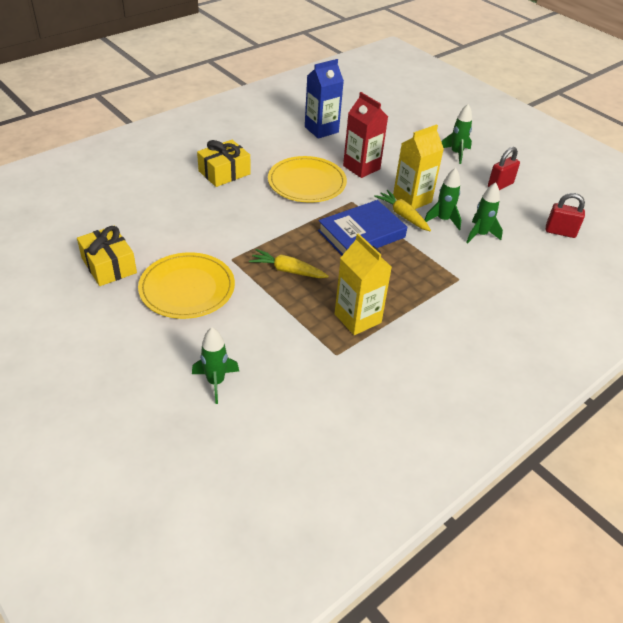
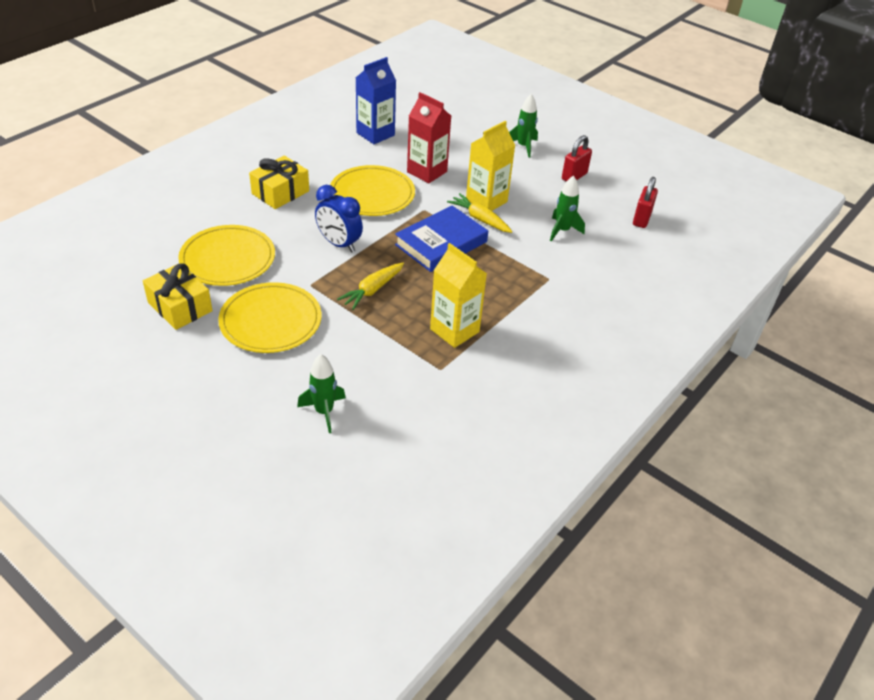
camera: 10 degrees left, 0 degrees up
(162, 227) = (227, 259): none -> yellow plate
(266, 224) = (339, 244): none -> blue clock
(287, 270) = (372, 290): yellow carrot -> yellow carrot turned 60 degrees counterclockwise
(443, 220) = (522, 219): green rocket -> none
(560, 232) = (641, 219): red padlock -> red padlock turned 75 degrees counterclockwise

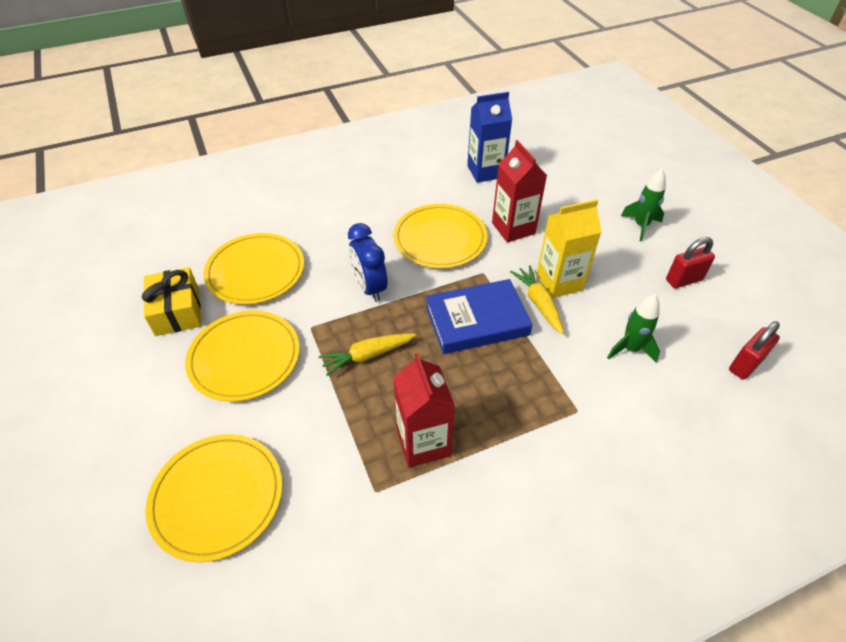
camera: 30 degrees right, 5 degrees up
(280, 192) = (352, 212): yellow gift -> none
(324, 412) = (217, 497): green rocket -> yellow plate
(454, 330) = (423, 443): yellow carton -> red carton

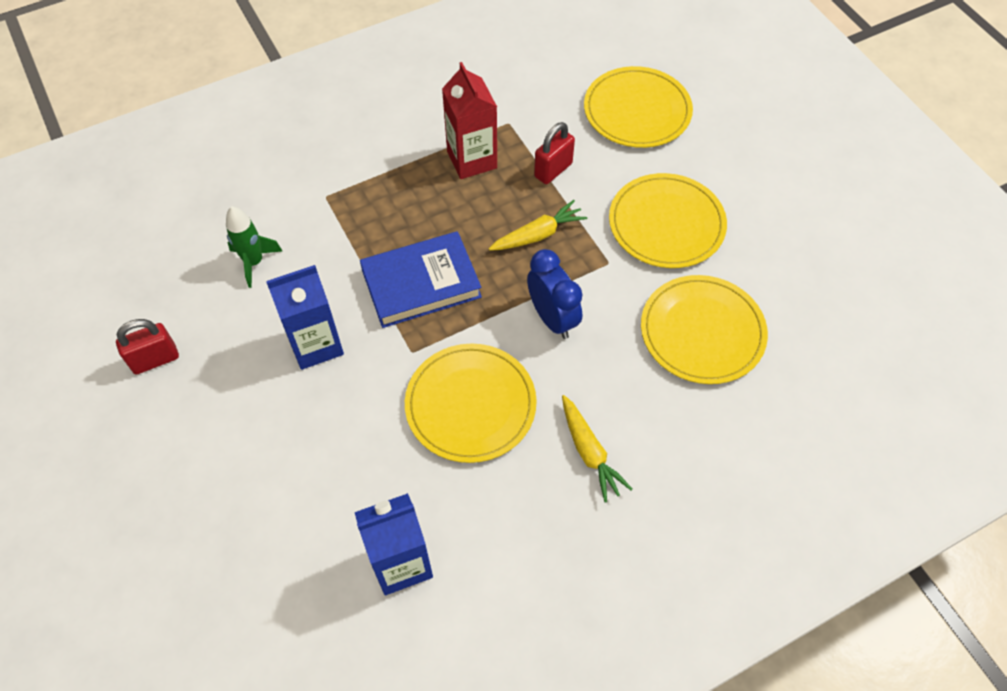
camera: 175 degrees right, 10 degrees up
(177, 311) = (767, 270): yellow gift -> none
(513, 228) = (366, 433): red carton -> none
(538, 303) = (346, 312): yellow carrot -> yellow carrot (589, 452)
(559, 282) = (316, 344): yellow carton -> blue carton
(641, 226) = (177, 453): green rocket -> none
(745, 365) = (136, 253): red padlock -> red padlock (553, 170)

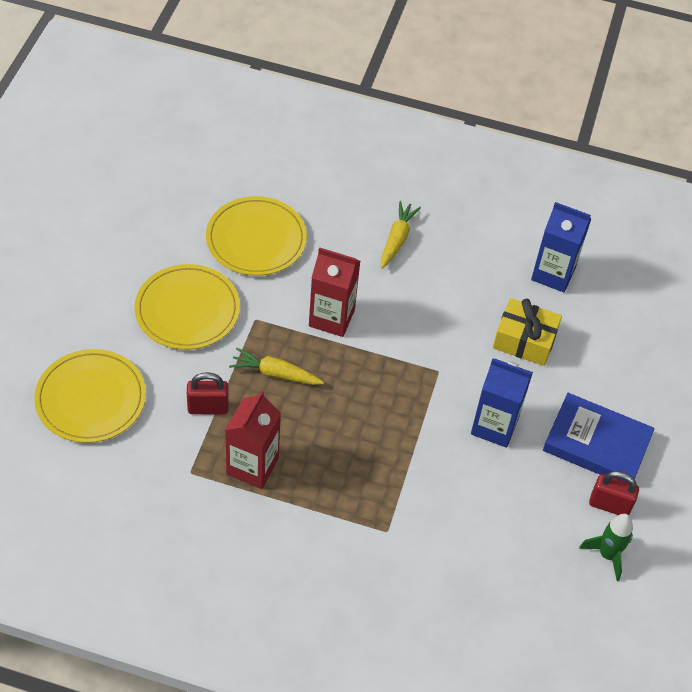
camera: 140 degrees left, 5 degrees down
(254, 262) = (485, 521): green rocket -> green rocket (607, 555)
(362, 453) = (524, 340): none -> yellow gift
(421, 283) = (387, 407): blue book -> blue book (596, 444)
(470, 405) = (435, 314): yellow plate -> none
(552, 318) = (331, 318): blue clock -> red carton

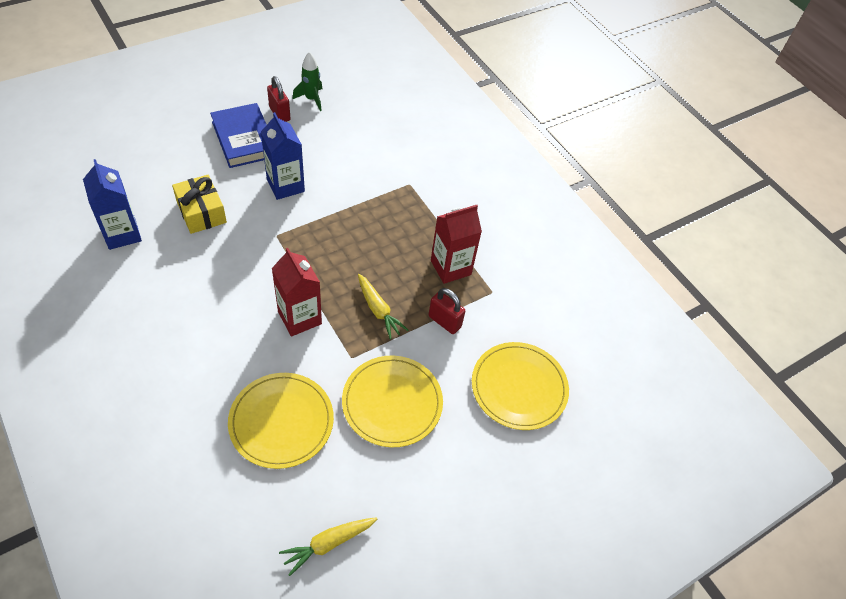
camera: 140 degrees left, 0 degrees up
(397, 239) = (183, 337): yellow carrot -> yellow carrot (328, 543)

